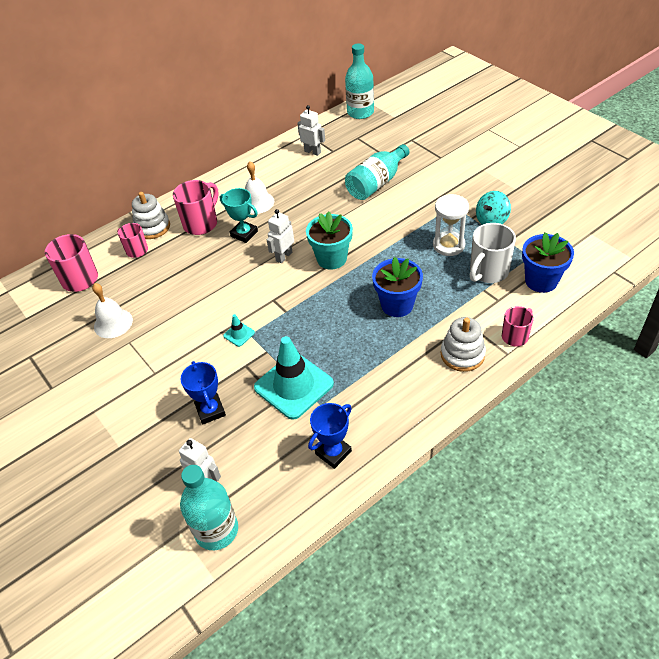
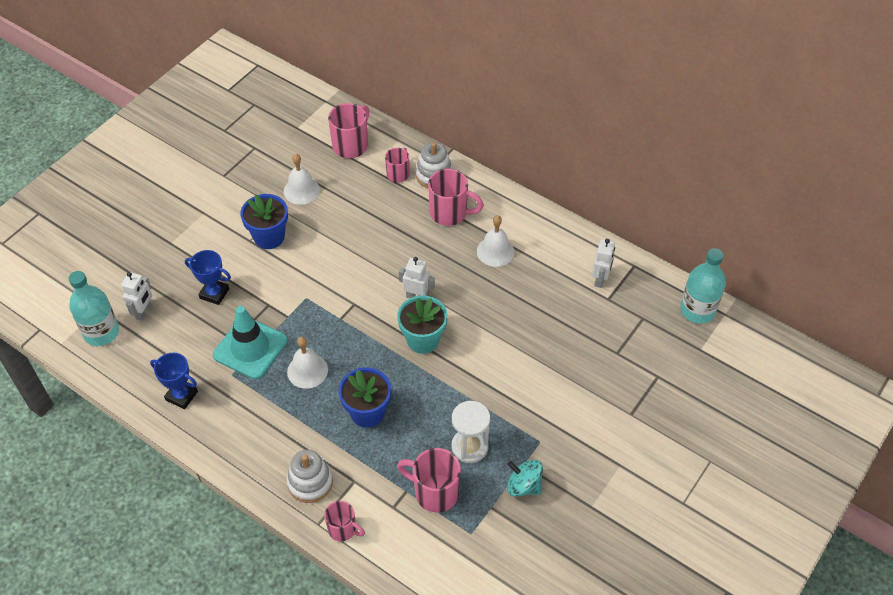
camera: 70 degrees right, 5 degrees up
(210, 411) = (214, 293): blue trophy -> blue trophy turned 60 degrees clockwise
(239, 334) = (304, 289): turquoise traffic cone -> none
(244, 234) = (442, 254): turquoise trophy -> none
(337, 343) = (307, 371): none -> white bell
(376, 183) = (559, 356): turquoise bottle -> none
(488, 272) = (435, 492): white mug -> pink mug
(541, 281) = (432, 548): blue flower pot -> blue flower pot (269, 237)

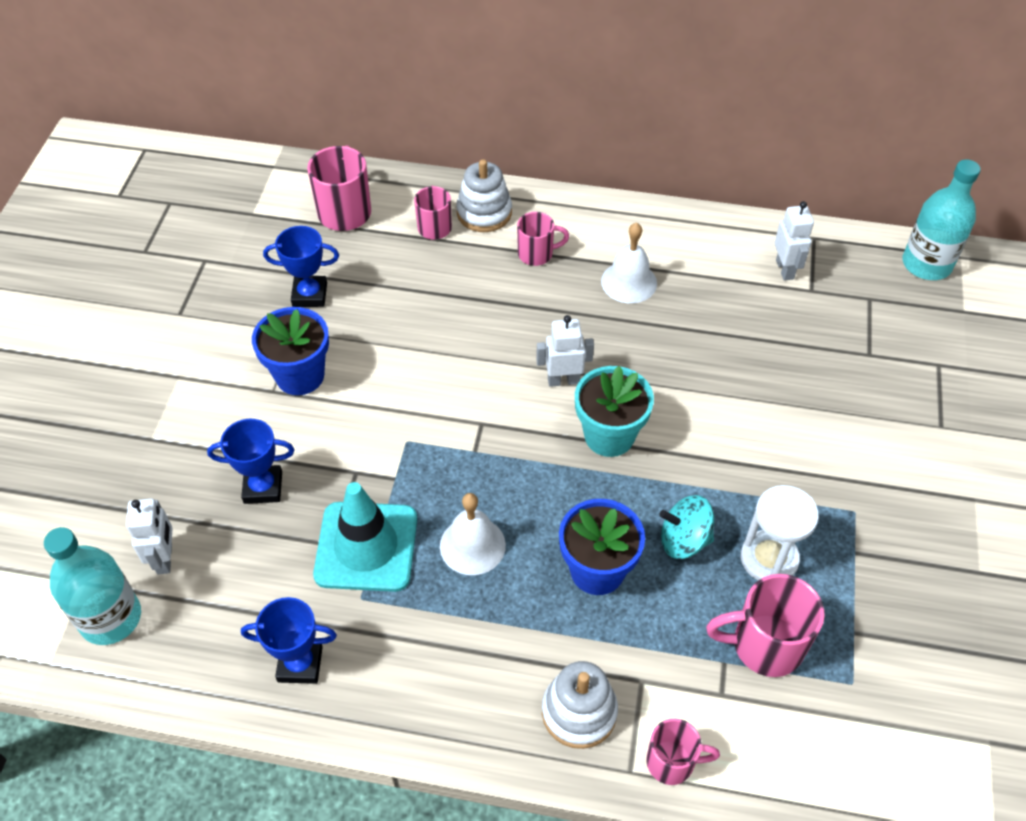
camera: 25 degrees left, 0 degrees up
(301, 190) = (309, 295): white bell -> blue trophy
(449, 213) = (536, 254): pink mug -> pink mug, size x0.63
(523, 486) = (875, 582): turquoise spinning top -> turquoise spinning top (684, 540)

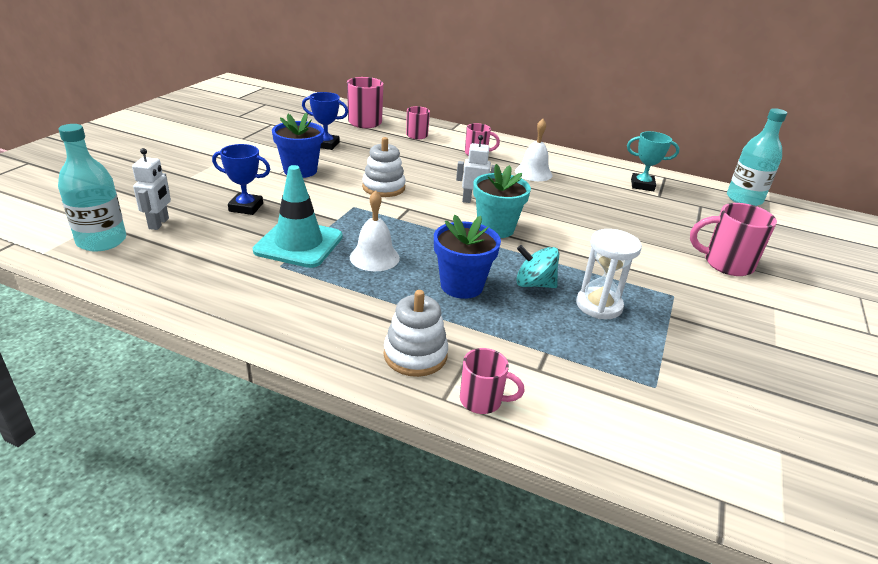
camera: 10 degrees right, 20 degrees down
(300, 664) = (215, 287): blue trophy -> none
(484, 213) = (450, 135): white stacking toy -> white stacking toy (383, 187)
(765, 645) = (583, 349): pink mug -> pink mug (726, 264)
(785, 269) = (642, 185): white robot -> turquoise trophy

